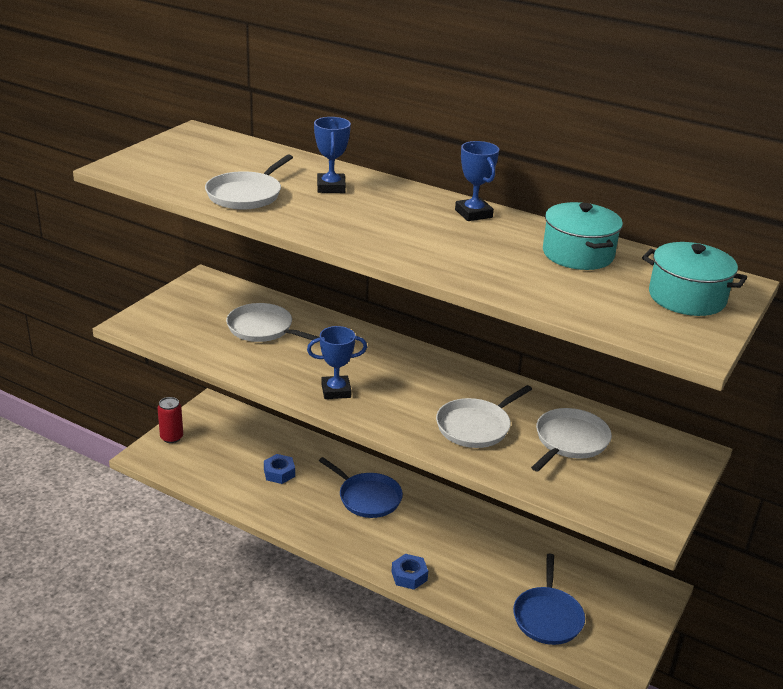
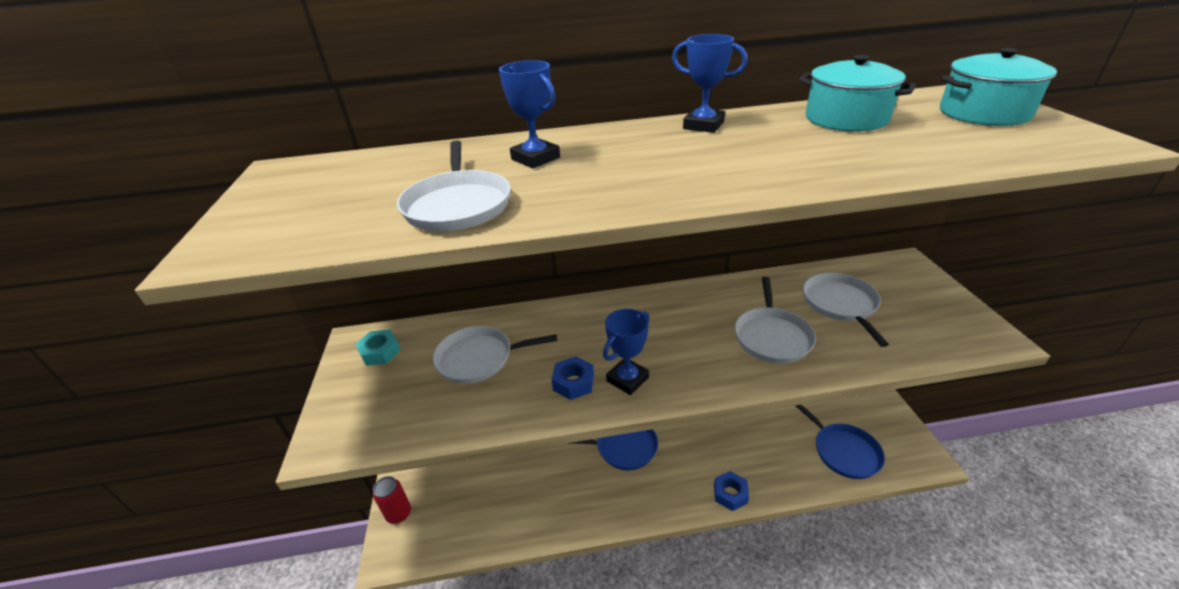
camera: 35 degrees left, 5 degrees up
(211, 293) = (380, 352): none -> turquoise nut
(279, 473) = (533, 477): blue nut -> blue nut (573, 383)

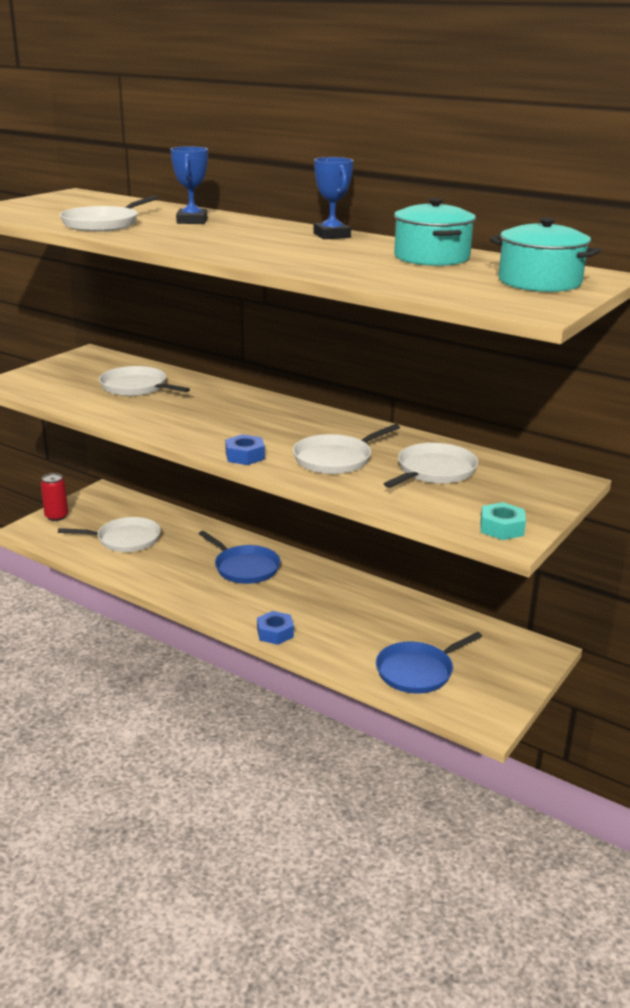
camera: 40 degrees right, 10 degrees down
(380, 352) = (93, 363): turquoise nut -> turquoise nut (502, 528)
(496, 491) = (125, 539): none -> white pan
(573, 383) = (164, 418): blue nut -> blue nut (245, 456)
(627, 379) = (196, 431): blue trophy -> none
(843, 451) = (417, 671): blue pan -> blue pan turned 45 degrees clockwise

